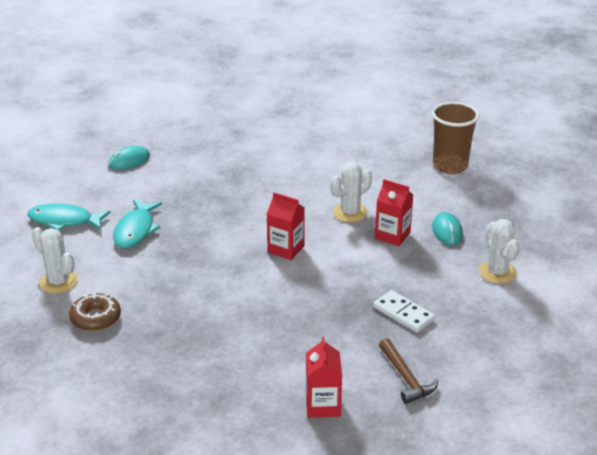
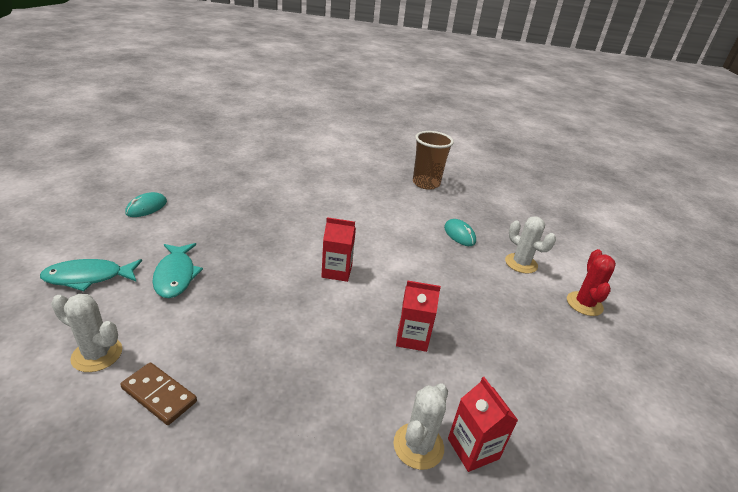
camera: 25 degrees left, 0 degrees up
(96, 318) = (159, 395): brown donut -> brown domino
(350, 212) = (374, 229): white cactus -> white cactus (418, 446)
(392, 235) = (420, 244): red carton -> red carton (412, 338)
(403, 313) = (477, 317): white domino -> none
(406, 378) = (526, 389): brown hammer -> none
(537, 323) = (584, 304): none -> red cactus

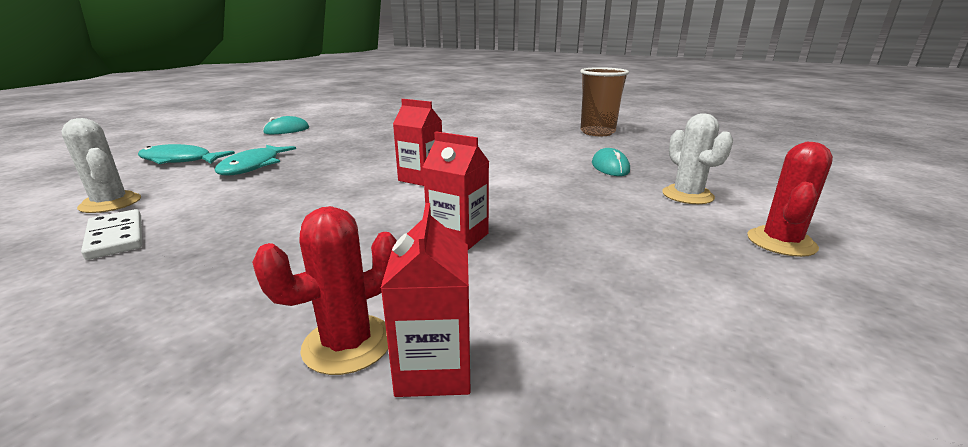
camera: 25 degrees right, 10 degrees down
(159, 395) = (116, 237): brown domino -> white domino
(418, 446) = (348, 344): white cactus -> red cactus

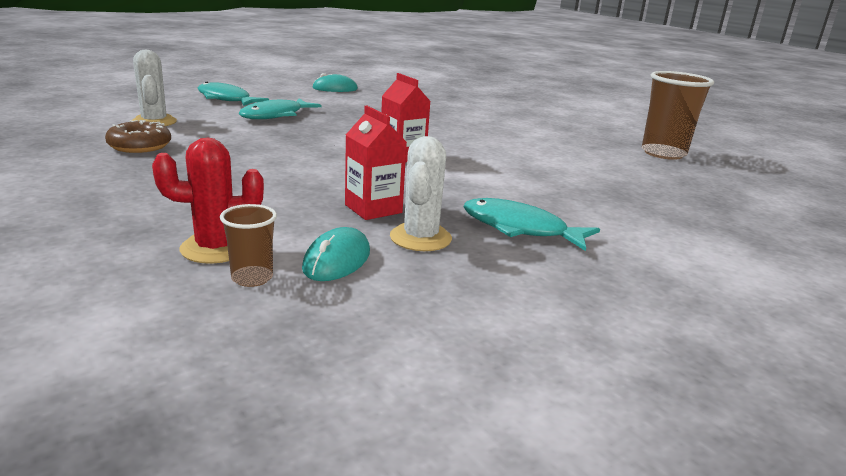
camera: 25 degrees right, 0 degrees up
(116, 237) = (140, 146): white domino -> brown donut
(434, 369) = (252, 278): red carton -> brown cup
(595, 219) = (519, 228): none -> turquoise fish
(610, 167) = (616, 190): turquoise mouse -> turquoise mouse (337, 260)
(687, 195) = (660, 236): white cactus -> white cactus (420, 238)
(781, 242) = (691, 300): red cactus -> none

